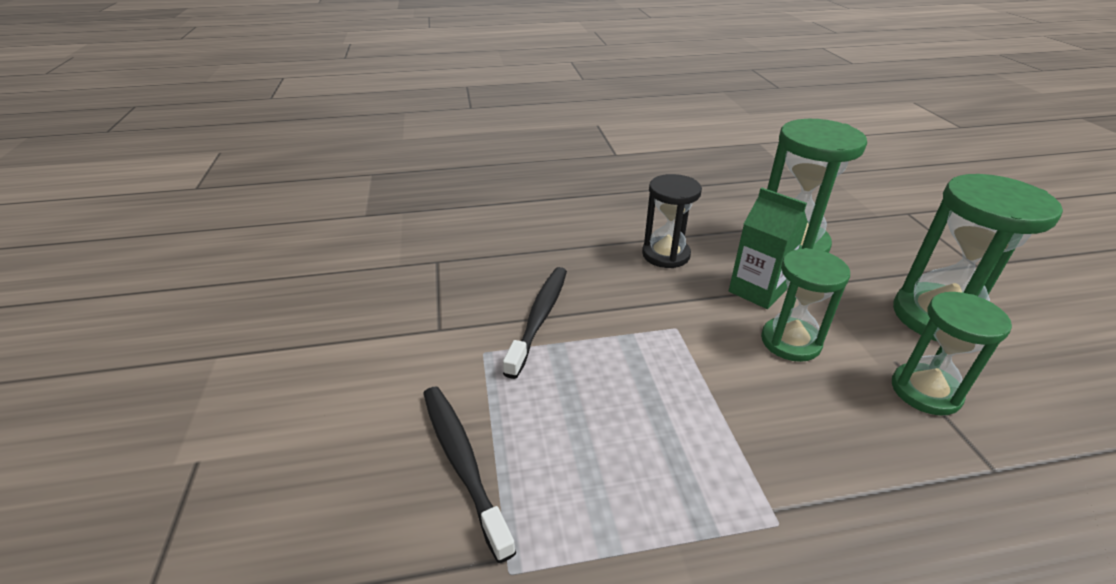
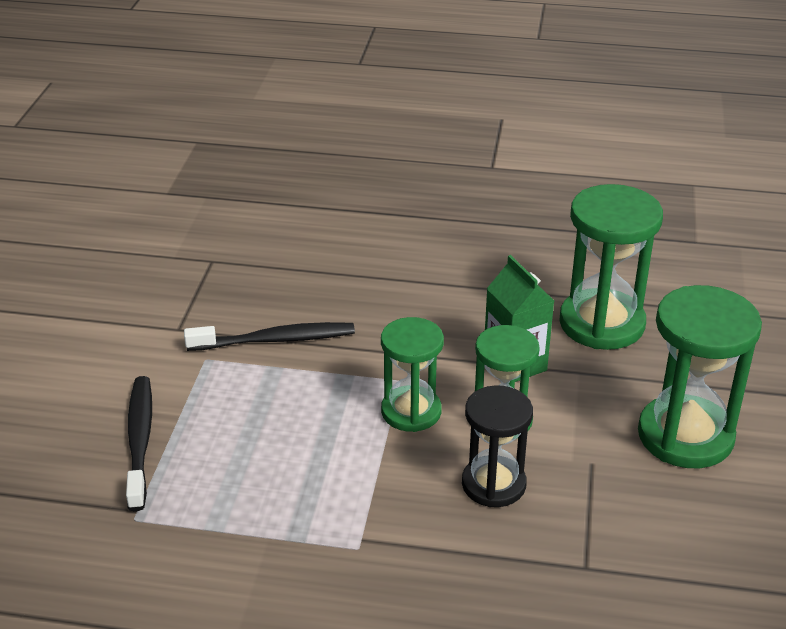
camera: 20 degrees right, 0 degrees up
(539, 318) = (275, 340): black toothbrush -> black toothbrush turned 45 degrees clockwise
(666, 254) = (450, 305): black hourglass -> black hourglass (493, 484)
(925, 391) = (591, 494): green hourglass -> green hourglass (411, 411)

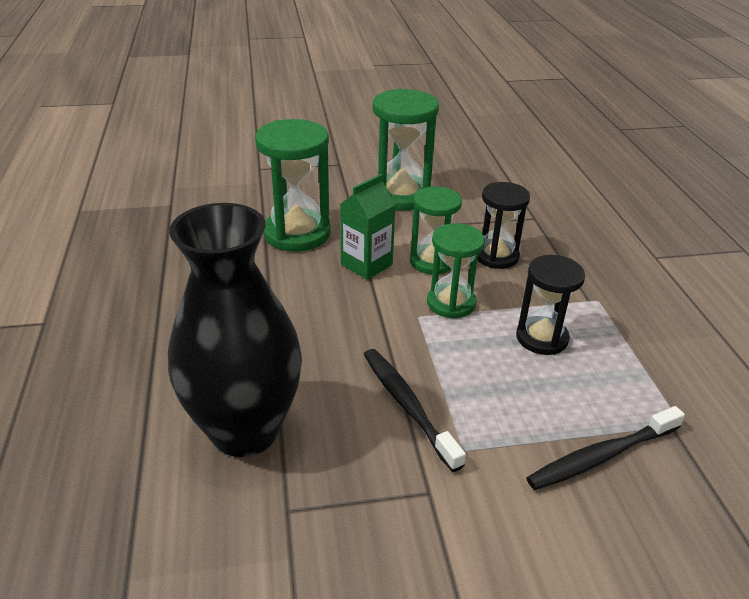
camera: 110 degrees left, 0 degrees up
(301, 251) = (245, 430): none -> black vase
(315, 464) = (542, 338): none -> black hourglass

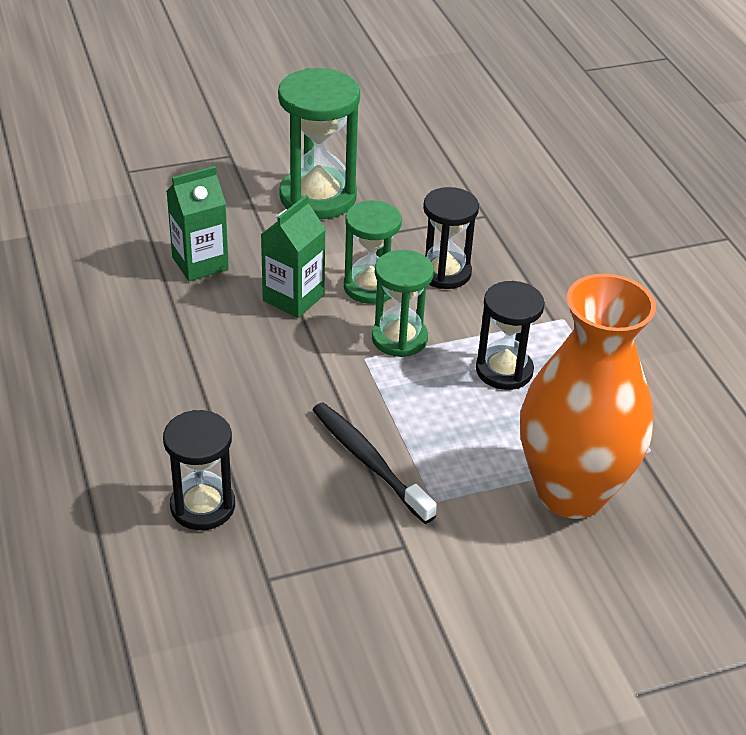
camera: 10 degrees left, 5 degrees up
(245, 430) = (202, 506): black vase -> black hourglass
(297, 233) = (200, 263): green hourglass -> green carton
(601, 456) = (571, 492): black toothbrush -> orange vase

